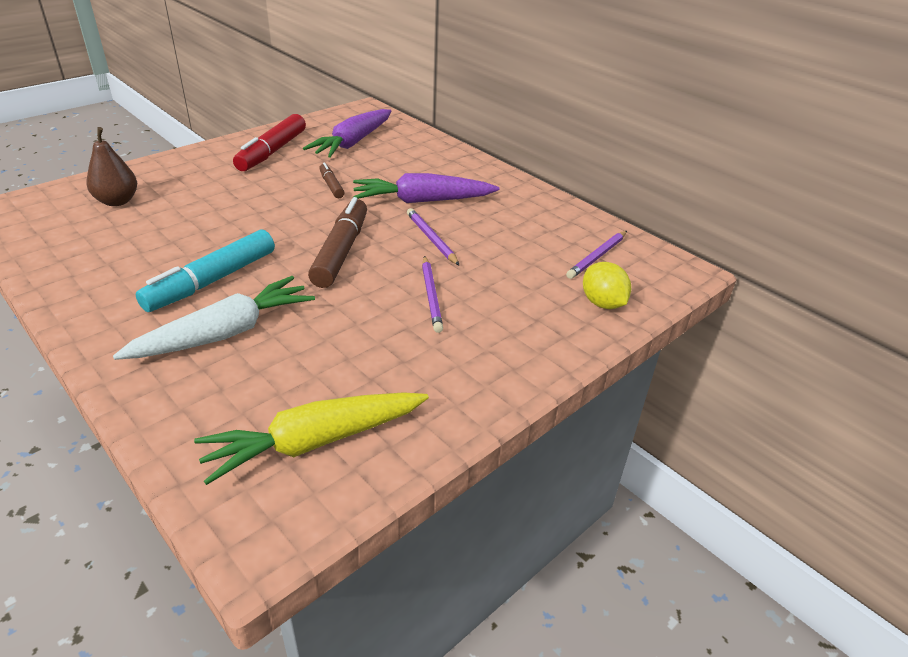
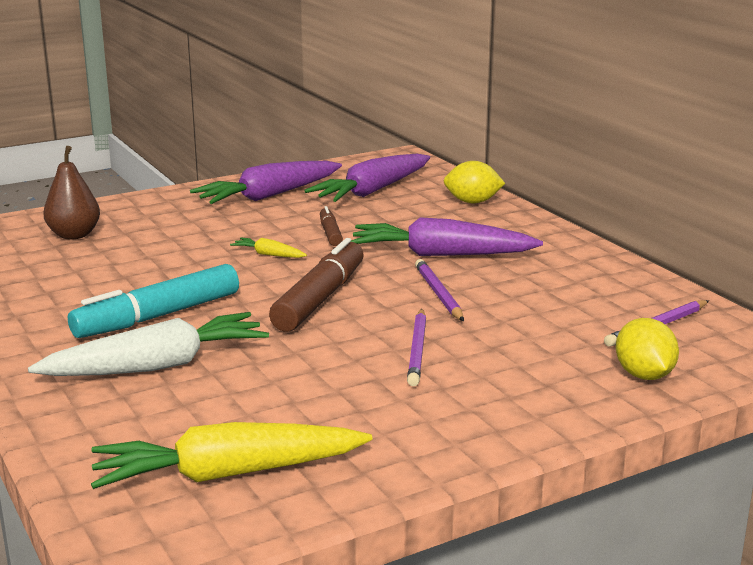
camera: 15 degrees right, 15 degrees down
(272, 152) = (268, 196): red marker -> purple carrot
(288, 210) = (268, 255): none -> yellow carrot
(431, 149) = (472, 202): none -> yellow lemon

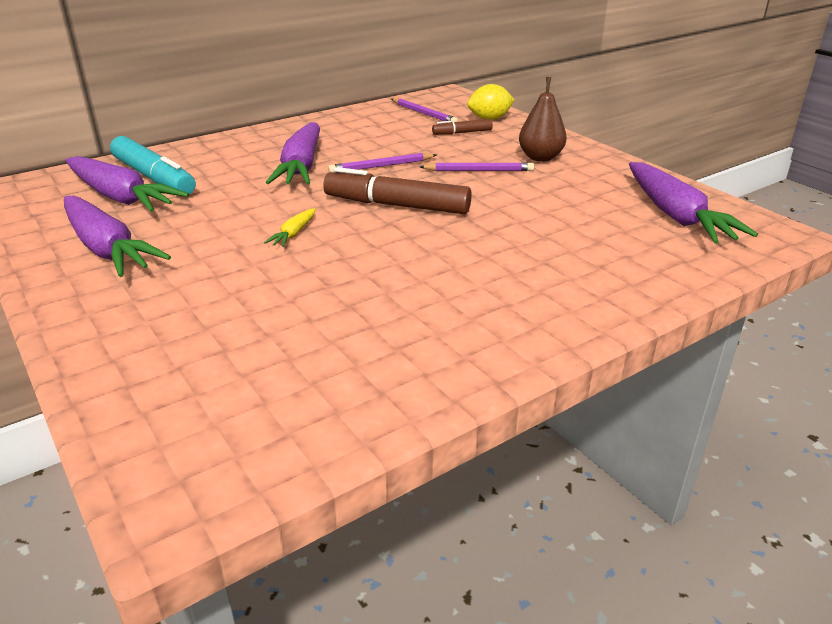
camera: 95 degrees left, 10 degrees up
(74, 235) = (207, 366): brown pear -> brown pear (540, 157)
(157, 316) = (448, 271): turquoise marker -> turquoise marker (154, 178)
(158, 365) = (544, 258): white carrot -> none
(227, 474) = (676, 216): yellow carrot -> purple carrot
(330, 233) = (240, 210): brown marker -> brown marker (462, 133)
(472, 202) = (175, 157): yellow lemon -> none

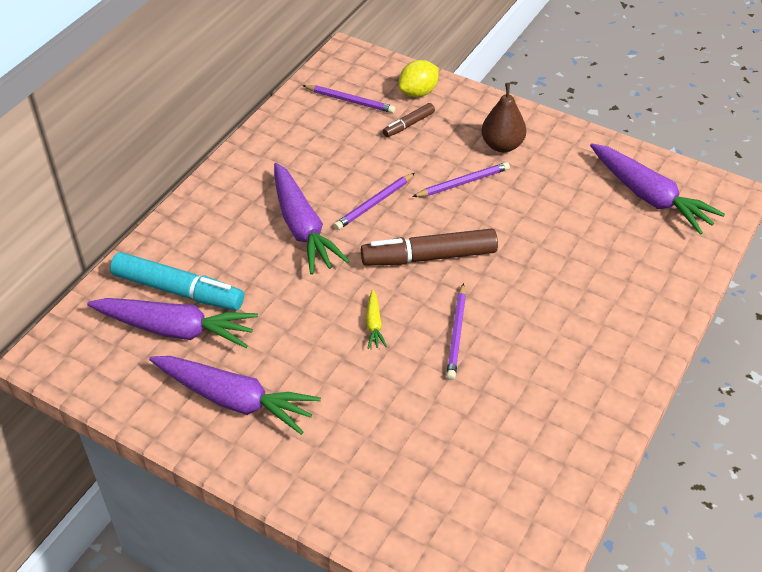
camera: 25 degrees left, 15 degrees up
(368, 259) = (456, 334): none -> purple pencil

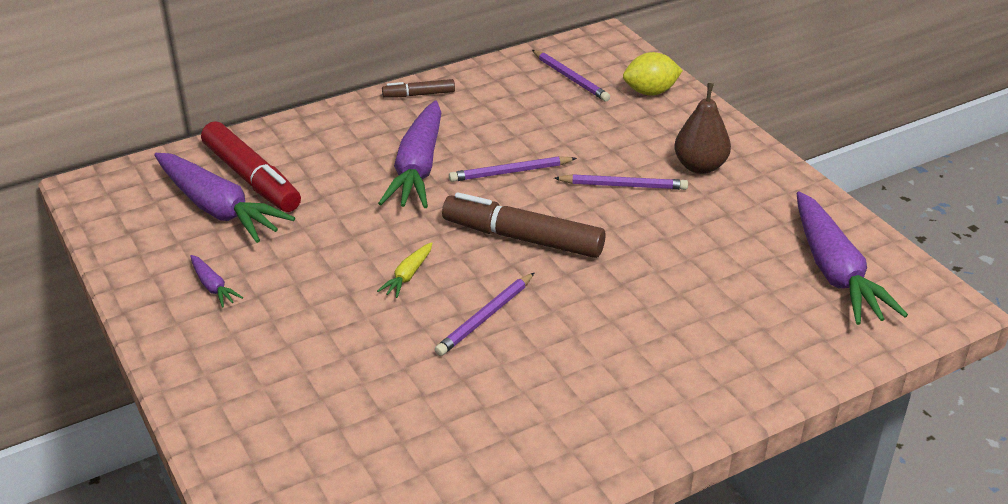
camera: 30 degrees right, 10 degrees down
(178, 290) = (251, 178): turquoise marker -> red marker
(235, 400) = (213, 287): purple carrot -> purple carrot, size x0.44
(408, 124) = (613, 116): brown marker -> brown marker (419, 94)

